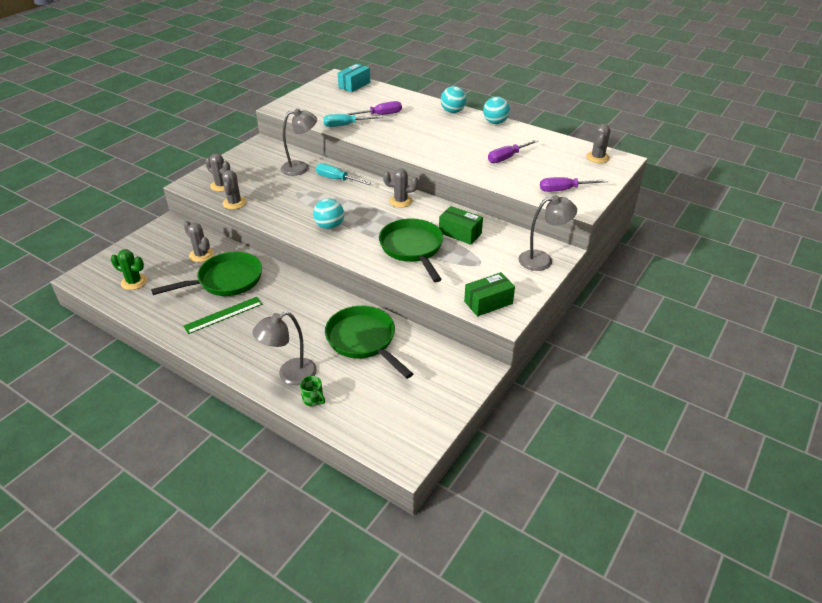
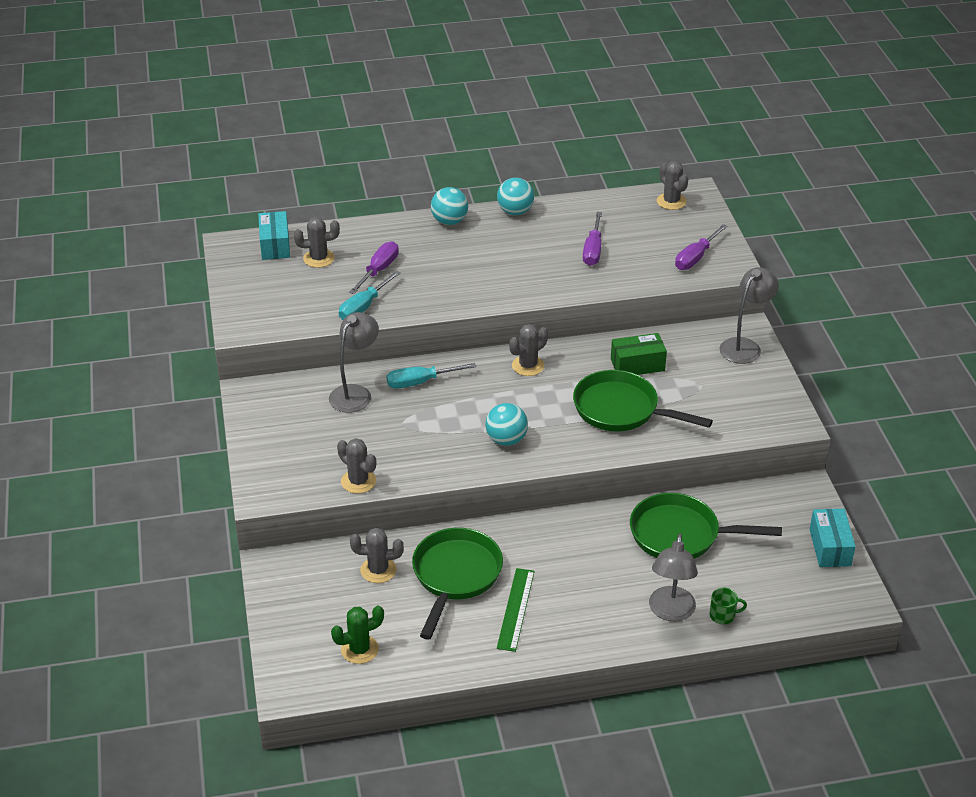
camera: 45 degrees left, 0 degrees up
(222, 185) = (304, 472): grey cactus -> grey cactus (319, 258)
(439, 412) = (830, 547): none -> turquoise box
(488, 302) = (762, 418): green box -> none

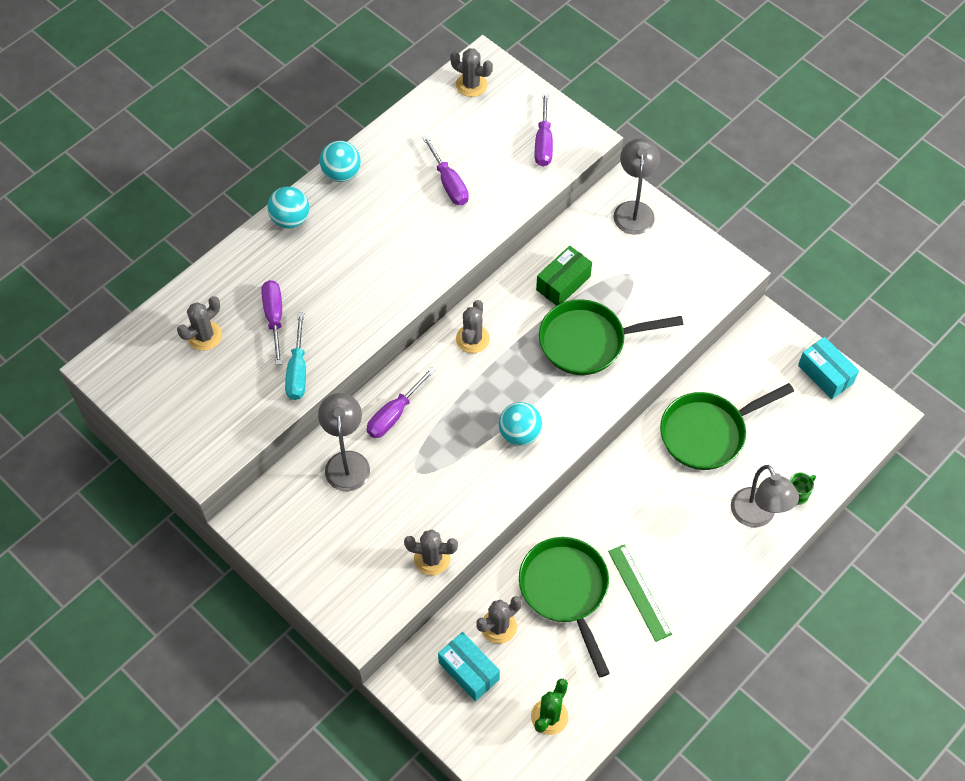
camera: 35 degrees left, 20 degrees up
(275, 245) = (147, 343): turquoise box -> turquoise box (469, 671)
(419, 382) = (394, 415): turquoise screwdriver -> purple screwdriver

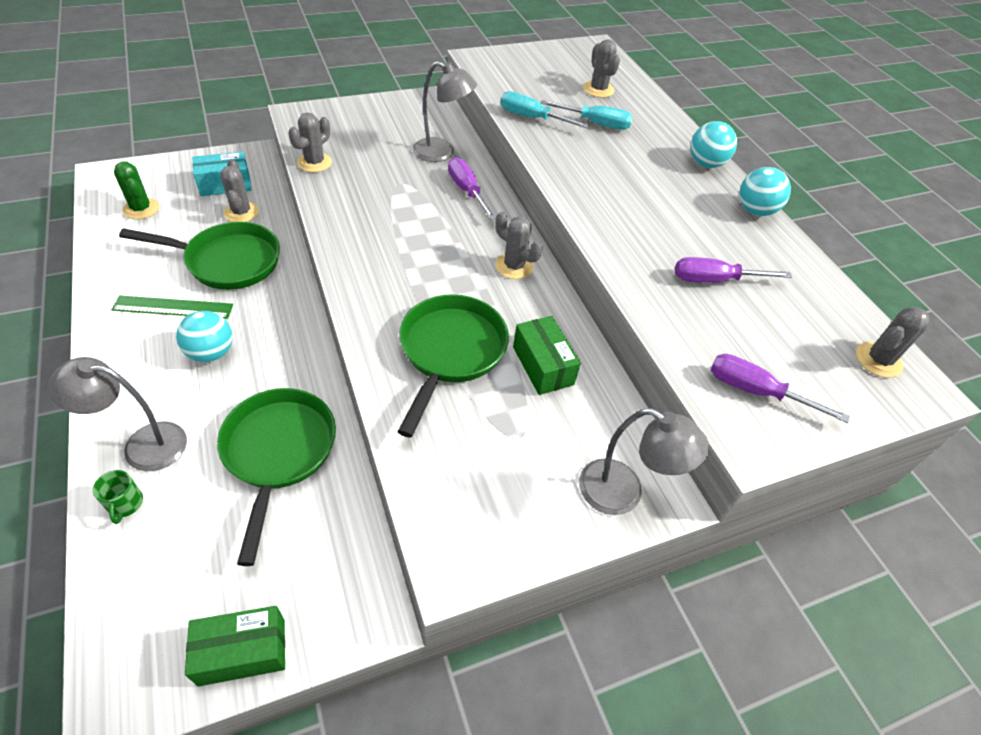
camera: 110 degrees right, 10 degrees down
(274, 317) = (596, 124): purple screwdriver -> turquoise screwdriver
(519, 433) = (383, 255): turquoise ball -> turquoise ball (211, 353)
(825, 374) = (242, 652): turquoise box -> green box

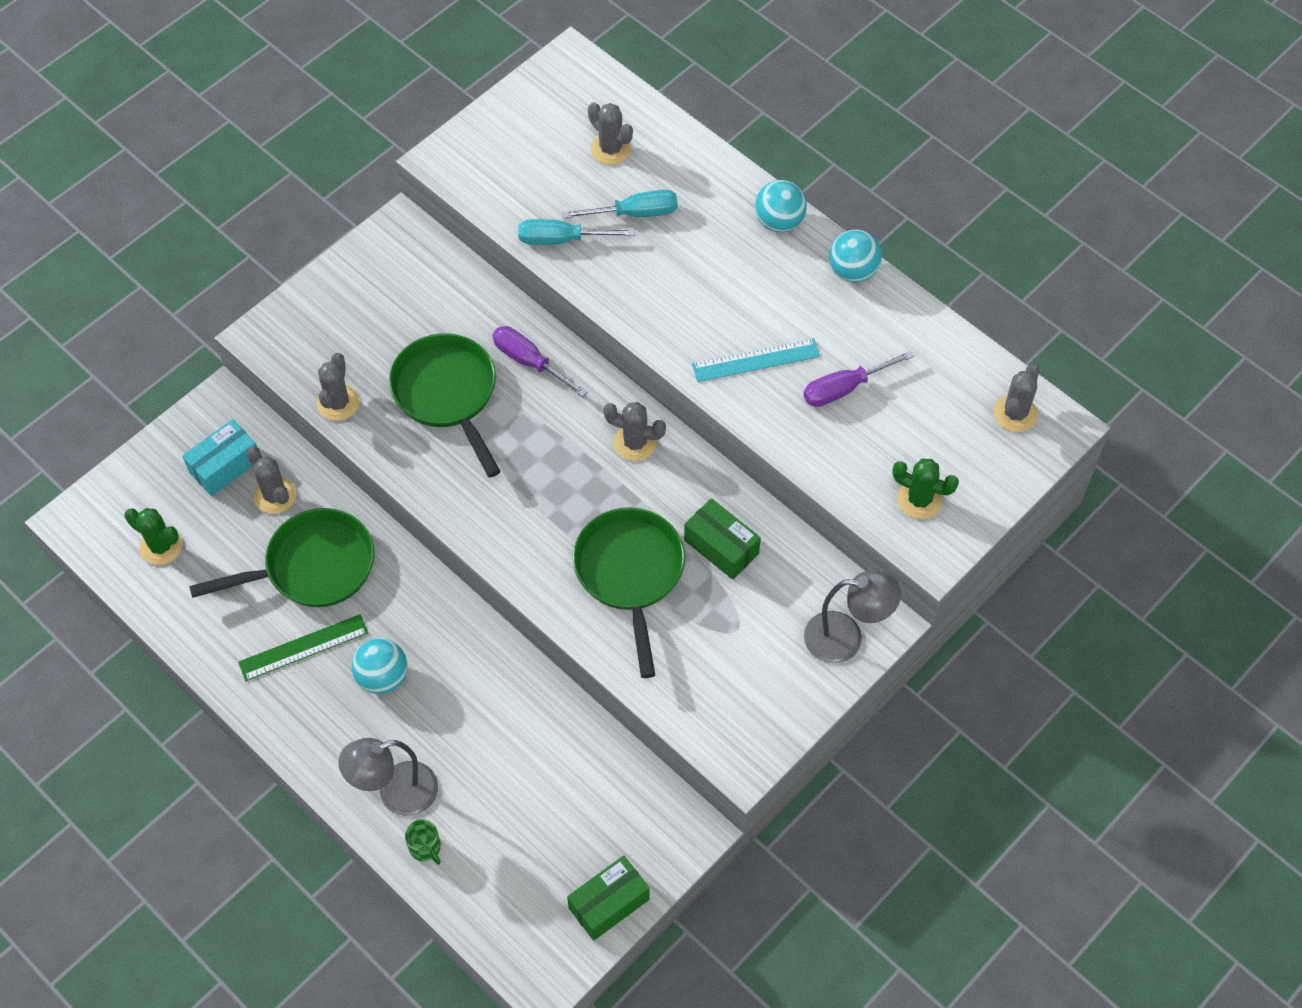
camera: 20 degrees left, 10 degrees up
(278, 453) = (521, 741): green pan -> green pan (447, 395)
(442, 153) = (468, 316): grey lamp -> none
(643, 234) = (755, 360): none -> turquoise ruler
(754, 391) = (919, 499): purple screwdriver -> green cactus

